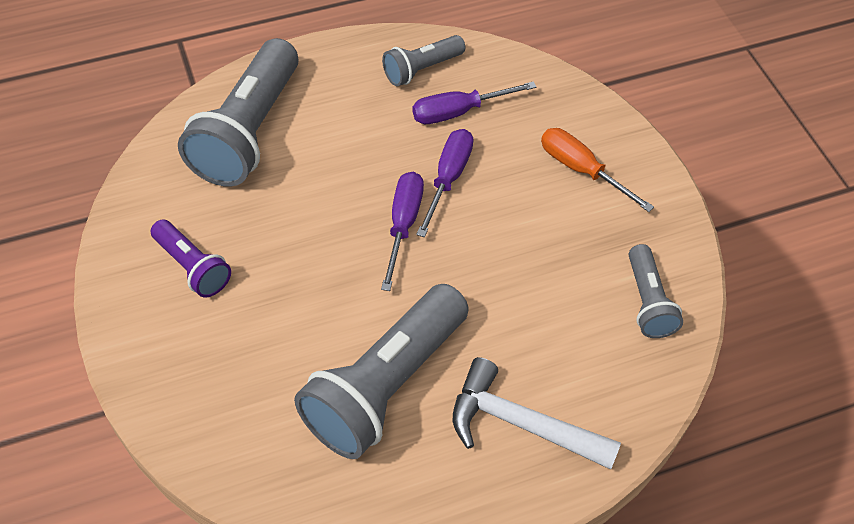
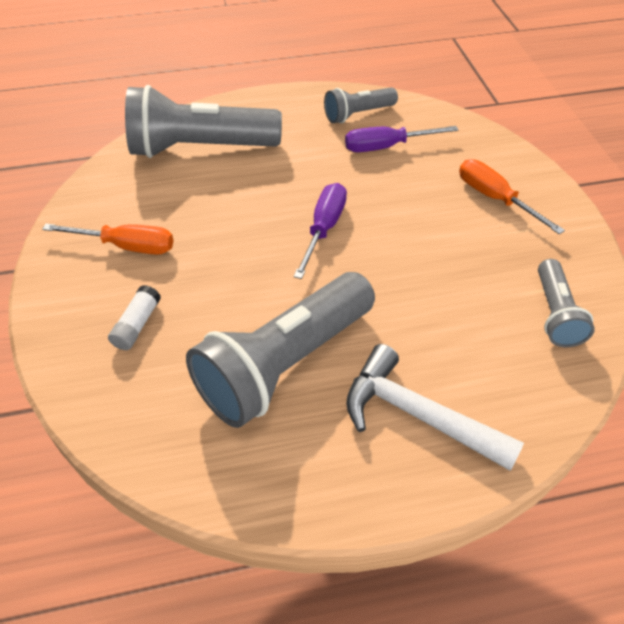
camera: 10 degrees right, 5 degrees down
(192, 267) = (126, 246): purple flashlight -> orange screwdriver
(225, 358) = (137, 325): none -> white glue stick
(248, 131) = (200, 148): grey flashlight -> grey flashlight turned 60 degrees clockwise
(448, 178) = (370, 196): purple screwdriver -> none

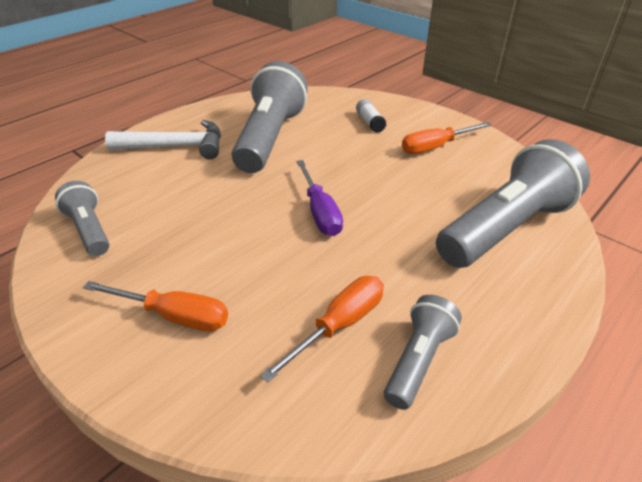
camera: 145 degrees right, 10 degrees down
(386, 147) = (339, 325): purple screwdriver -> orange screwdriver

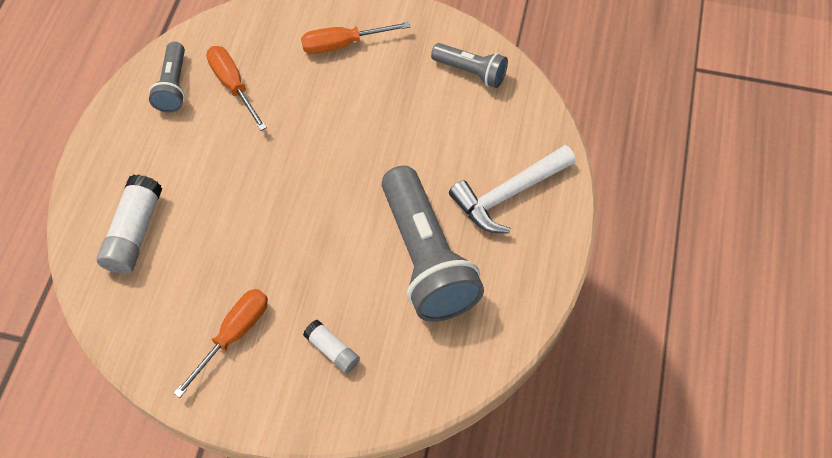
camera: 150 degrees right, 20 degrees up
(320, 212) = (304, 176): purple screwdriver -> none
(339, 325) = (233, 86): orange screwdriver -> orange screwdriver turned 135 degrees clockwise
(505, 228) = (134, 233): grey flashlight -> white glue stick

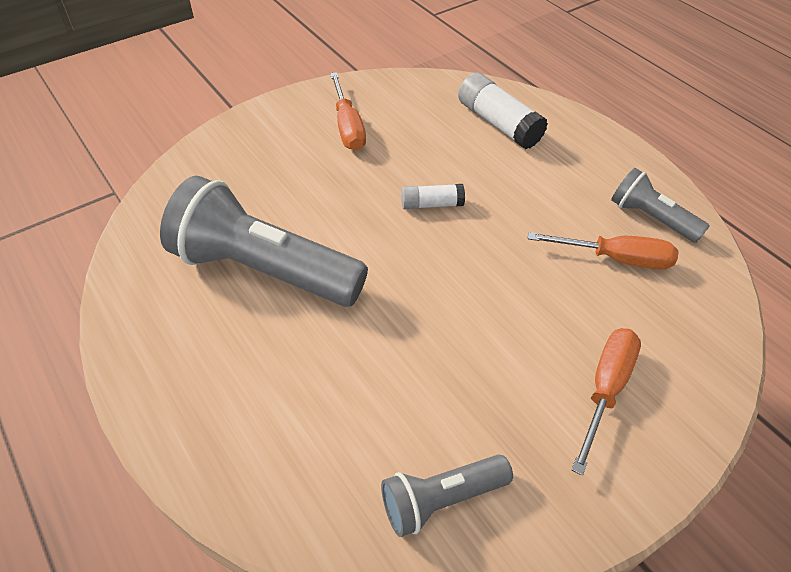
camera: 130 degrees right, 10 degrees down
(332, 350) = (267, 165): white glue stick -> white glue stick (431, 204)
(508, 195) = (242, 388): white hammer -> none

